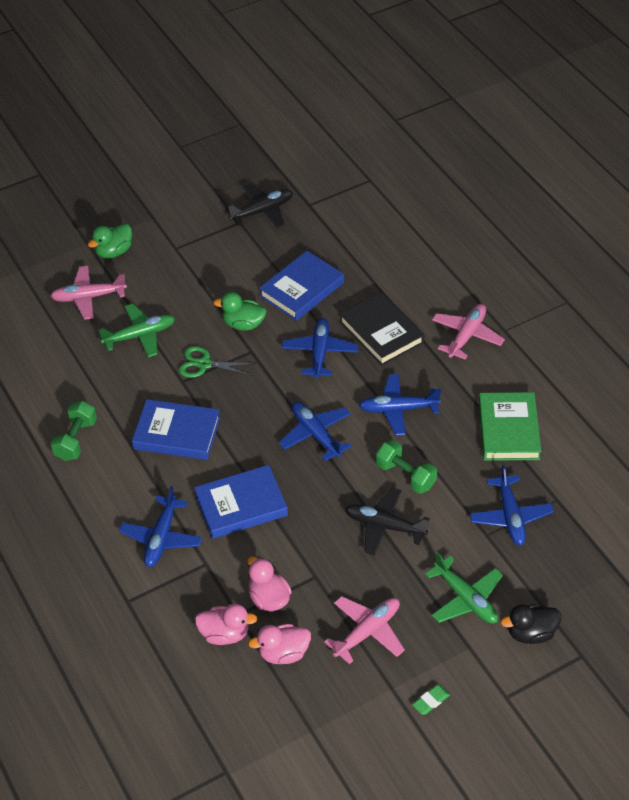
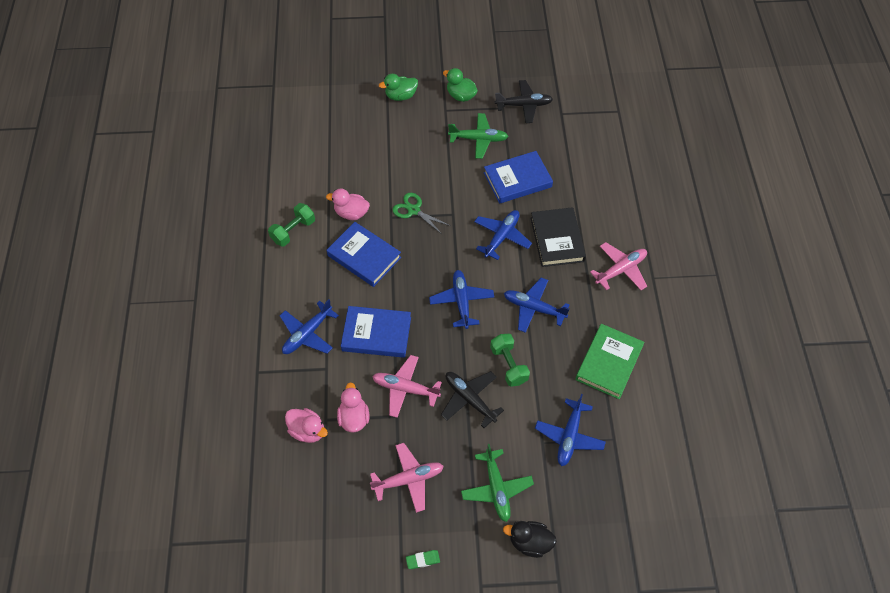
camera: 25 degrees right, 10 degrees up
(88, 297) = (363, 124): pink plane -> pink plane (405, 389)
(140, 335) = (382, 169): green plane -> green plane (478, 139)
(243, 324) = (459, 190): green duck -> green duck (461, 96)
(283, 653) = (339, 466): pink duck -> pink duck (351, 213)

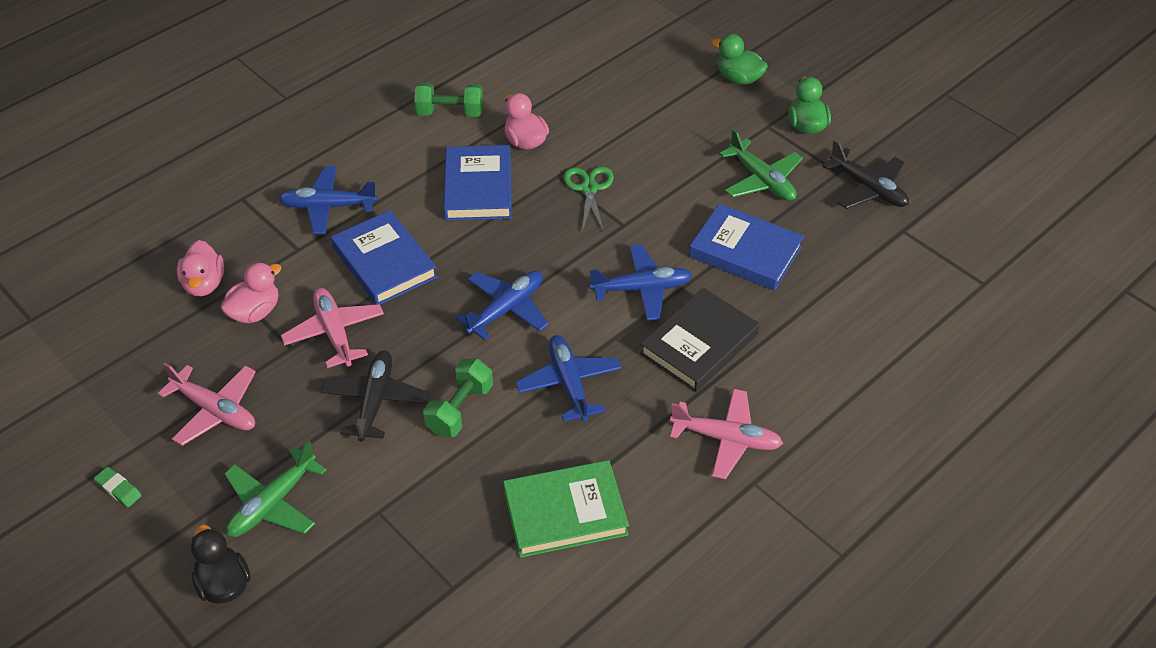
camera: 50 degrees right, 10 degrees down
(569, 436) = (413, 535): blue plane -> none

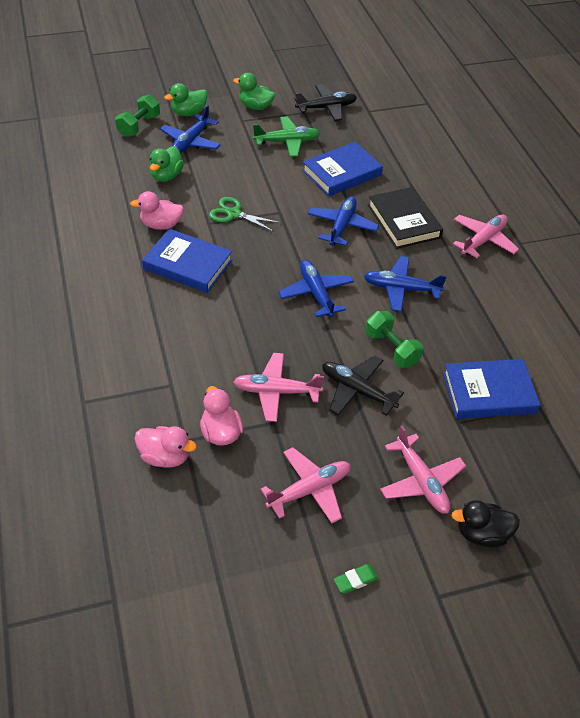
camera: 65 degrees left, 0 degrees up
(272, 503) = (421, 481): green plane -> pink plane
(328, 206) = (138, 352): blue plane -> blue plane (191, 142)
(384, 262) = (224, 340): blue book -> blue book (489, 393)
(450, 112) = (95, 250): green dumbbell -> green dumbbell (139, 126)
(565, 512) = (504, 330): green book -> none
(609, 110) = (166, 176): none -> green duck

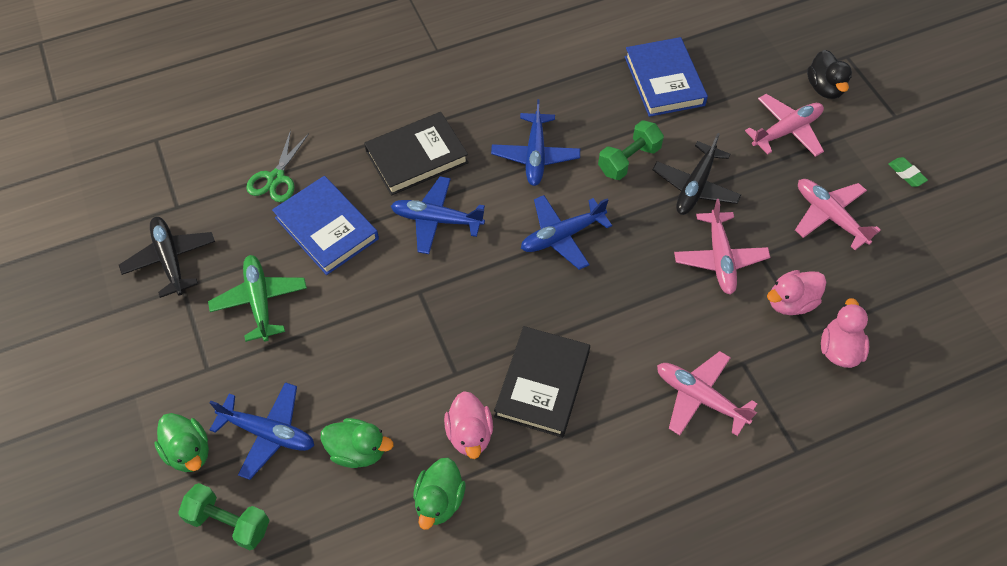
camera: 95 degrees left, 10 degrees up
(188, 264) = (542, 384): blue book -> black book
(234, 214) = (431, 346): green scissors -> green scissors (276, 178)
(255, 106) = (168, 355): green duck -> green duck (439, 500)
(483, 240) = (438, 82): pink plane -> pink plane (699, 397)

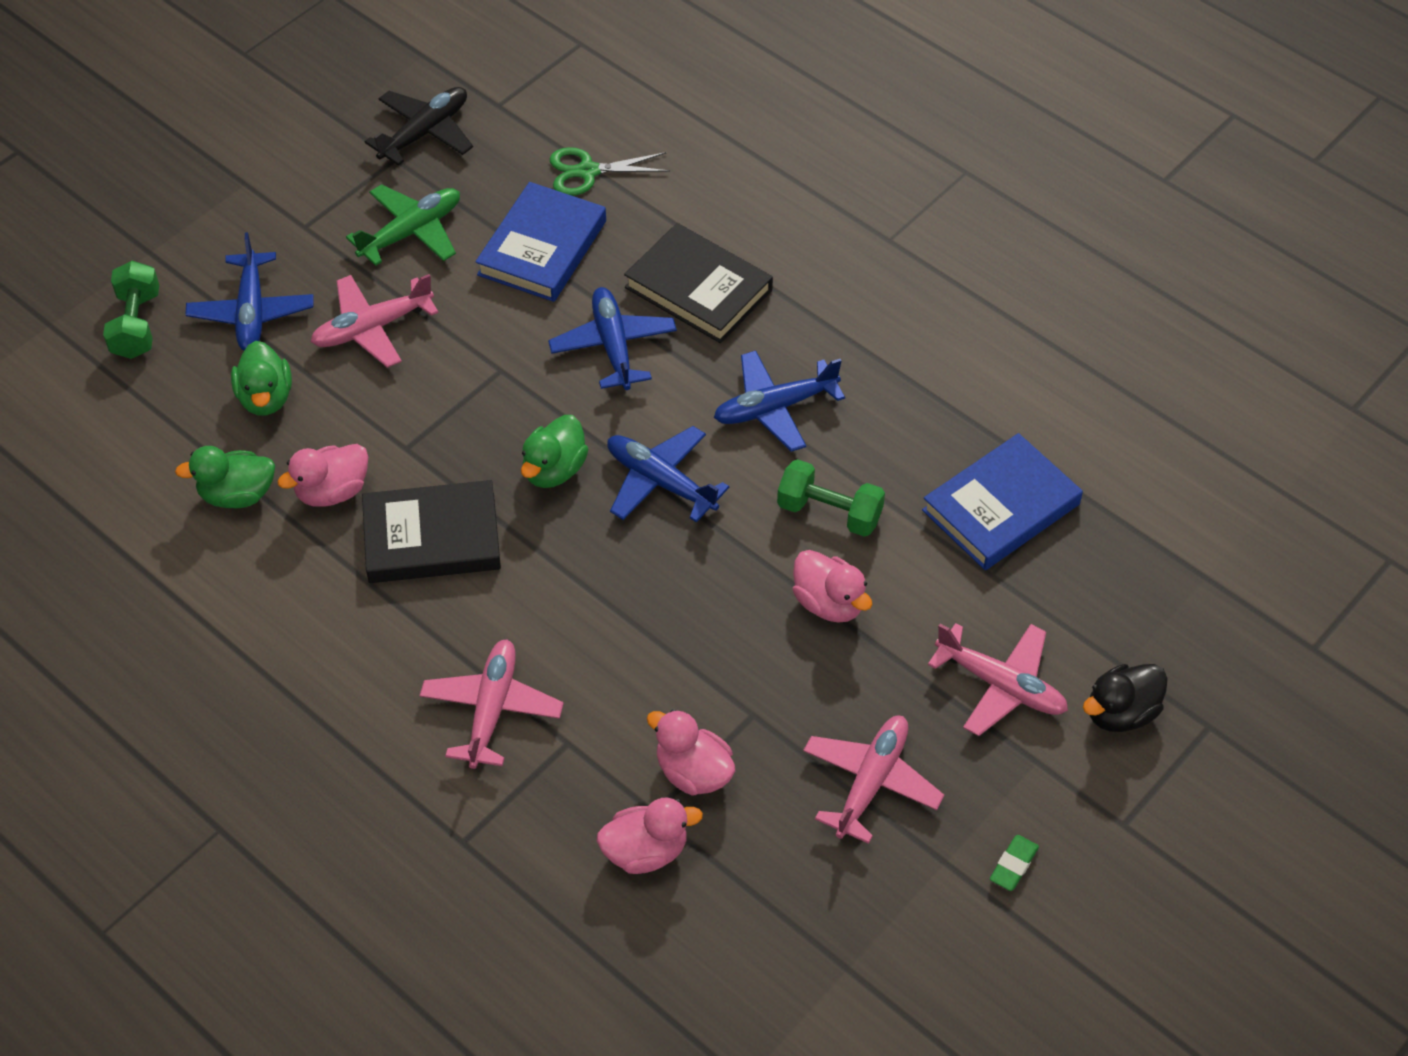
camera: 65 degrees right, 5 degrees down
(189, 451) = (201, 256): green duck -> green duck (554, 470)
(695, 186) = (829, 603): black plane -> pink duck
(719, 258) = (721, 668): pink plane -> pink plane (372, 328)

